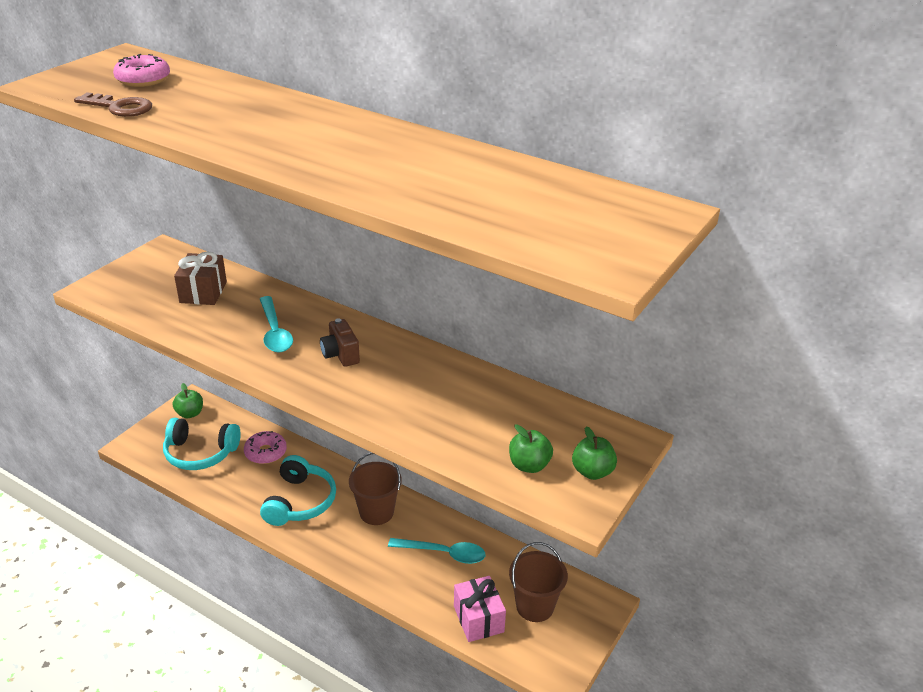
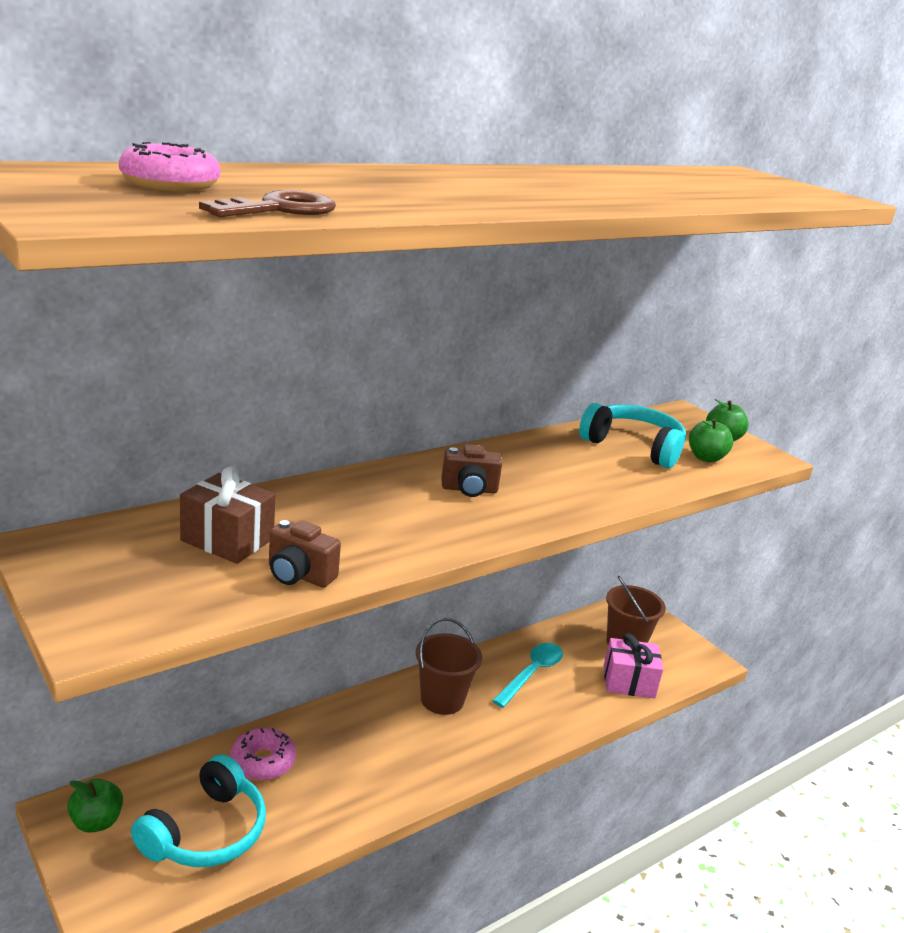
camera: 70 degrees left, 10 degrees down
(179, 324) = (299, 575): none -> brown camera
(274, 332) = (384, 514): turquoise spoon -> none
(300, 501) = (383, 756): turquoise headphones -> turquoise headphones (634, 447)

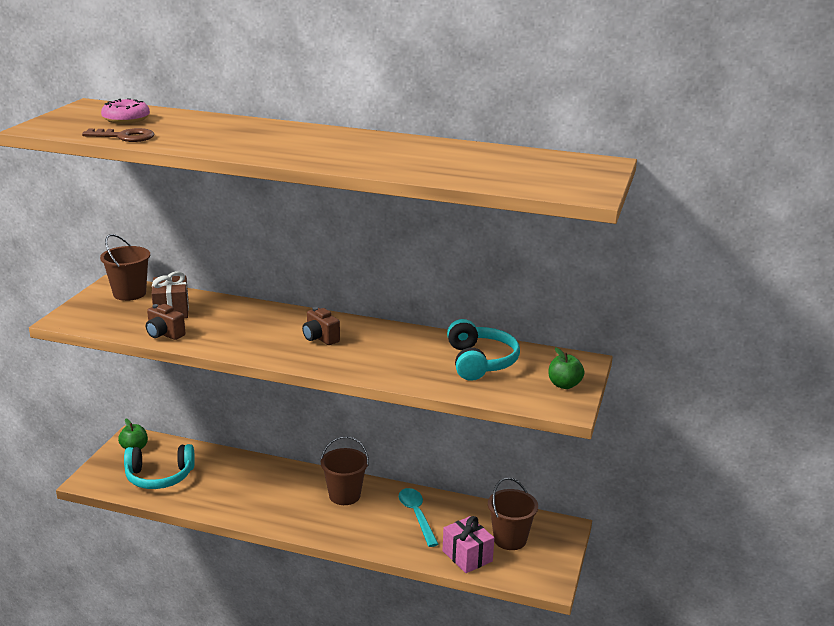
camera: 55 degrees right, 0 degrees up
(105, 546) = (129, 293): none -> brown bucket
(263, 762) = (222, 467): pink donut -> none
(299, 575) = (164, 334): brown camera -> brown camera turned 45 degrees counterclockwise
(531, 674) = (417, 515): turquoise spoon -> turquoise spoon turned 105 degrees counterclockwise
(706, 458) = (514, 387): green apple -> none

